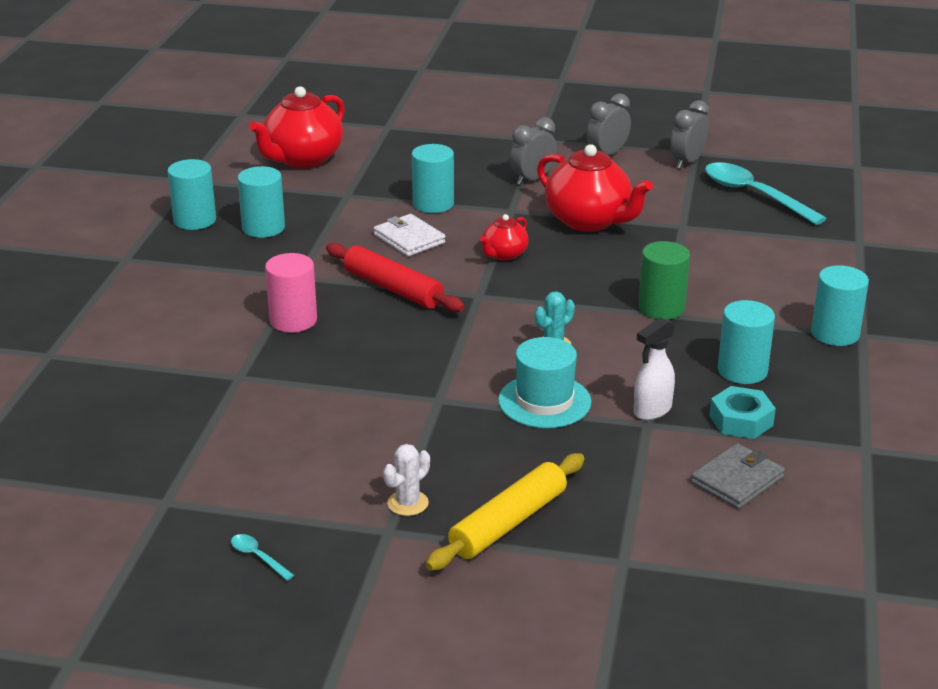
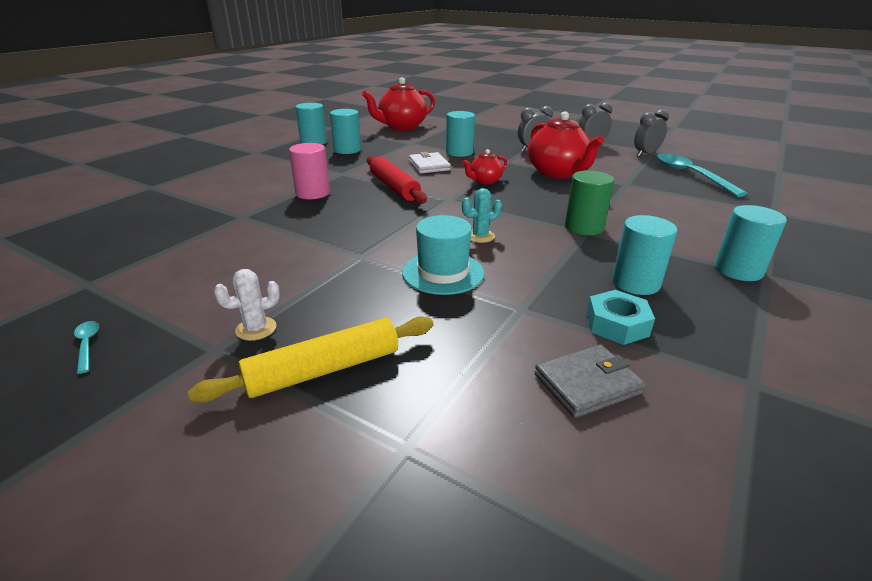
camera: 20 degrees right, 0 degrees up
(652, 410) = (532, 298): white spray bottle -> none

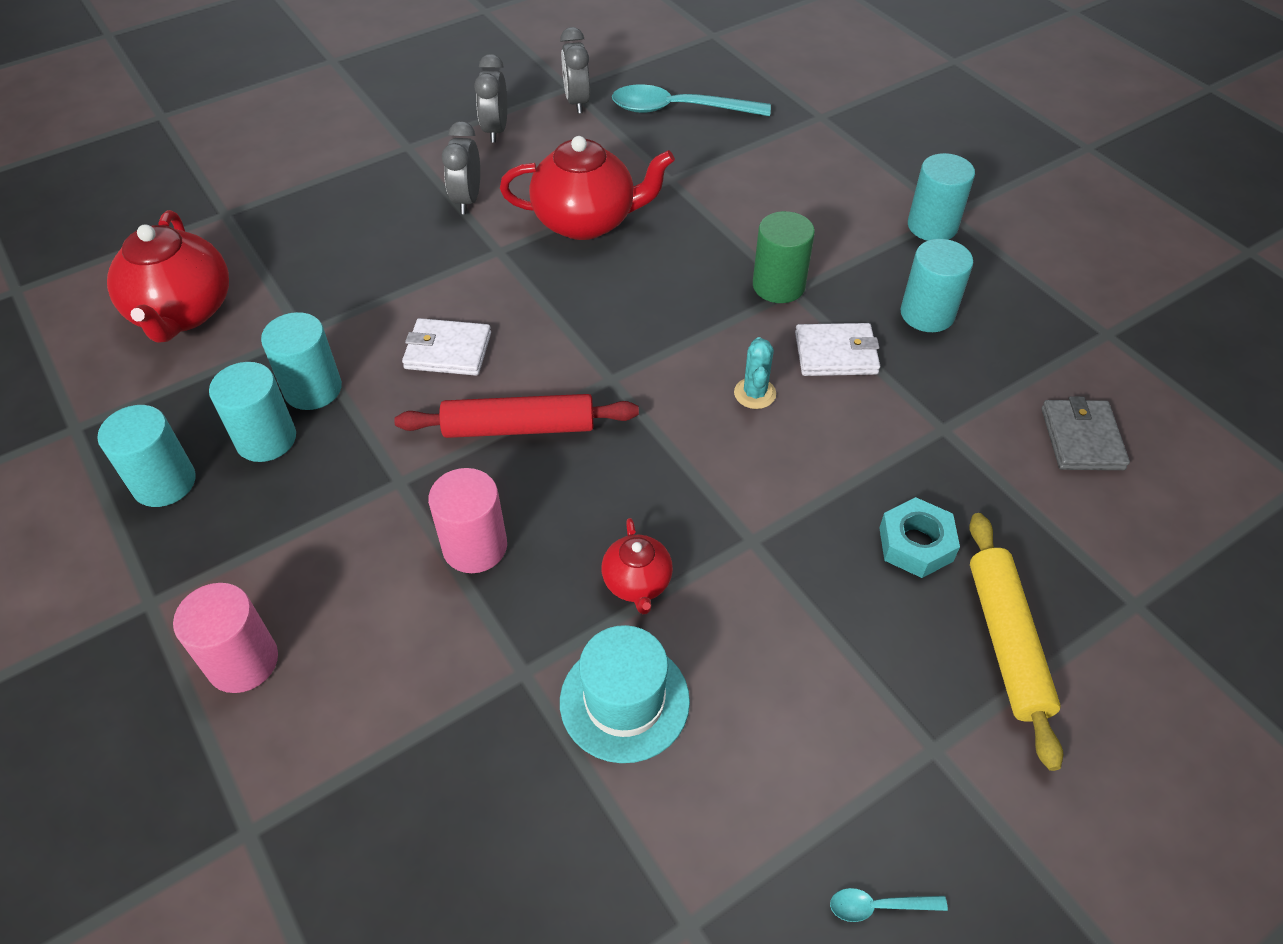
camera: 65 degrees left, 20 degrees up
(232, 170) = (243, 661): none -> pink cylinder
(256, 329) = (902, 697): white cactus -> none
(443, 273) = (837, 468): turquoise hat -> turquoise hat (624, 701)
(459, 152) = (411, 289): turquoise cylinder -> turquoise cylinder (313, 389)
(484, 181) = (566, 311): red teapot -> red teapot (637, 583)
(547, 255) = (836, 353): none -> white wallet
(617, 324) = (998, 370): turquoise nut -> turquoise nut (915, 544)

